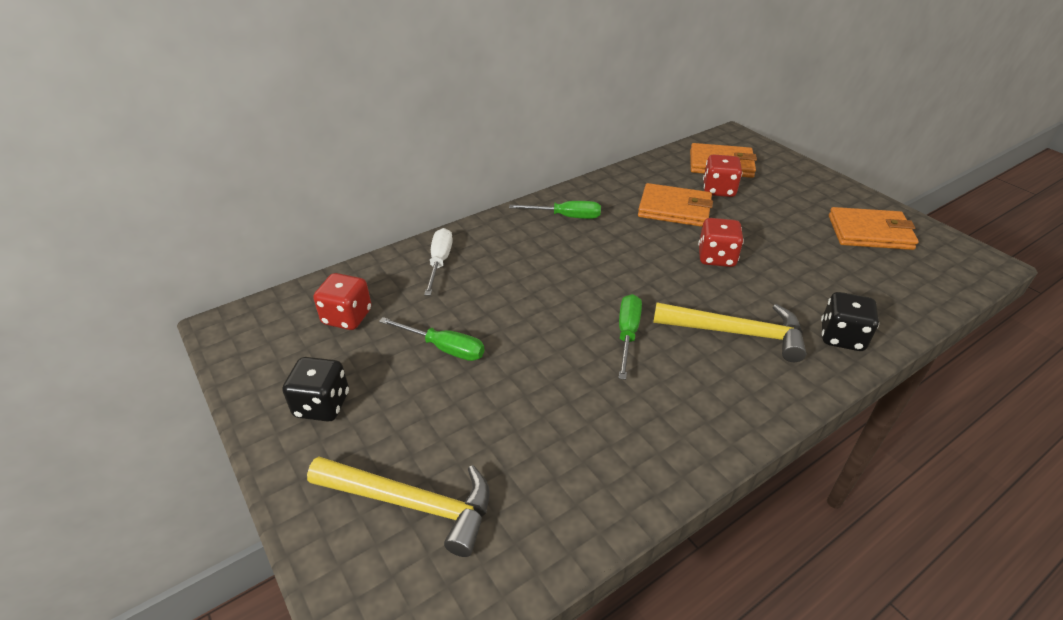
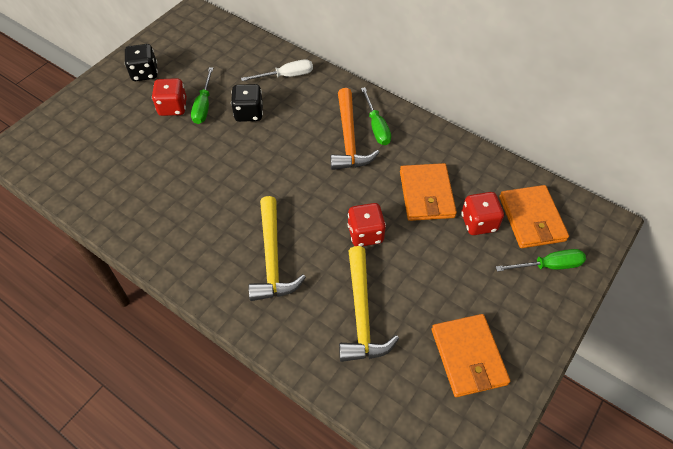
camera: 70 degrees right, 15 degrees up
(347, 317) = (216, 55): red dice -> red dice (173, 107)
(412, 503) = (89, 131): yellow hammer -> yellow hammer (362, 314)
(574, 238) = (349, 138): none -> orange hammer
(627, 334) = (248, 193): green screwdriver -> green screwdriver (548, 266)
(841, 337) = (292, 331): black dice -> black dice (249, 113)

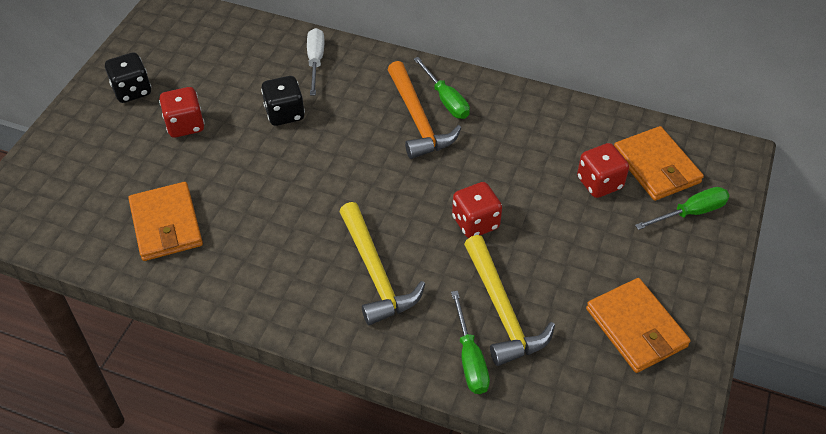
camera: 15 degrees left, 5 degrees down
(204, 106) = (224, 116): green screwdriver -> green screwdriver (470, 358)
(286, 76) = (315, 61): white screwdriver -> white screwdriver turned 60 degrees counterclockwise
(426, 194) = (530, 164): orange wallet -> orange wallet (166, 224)

